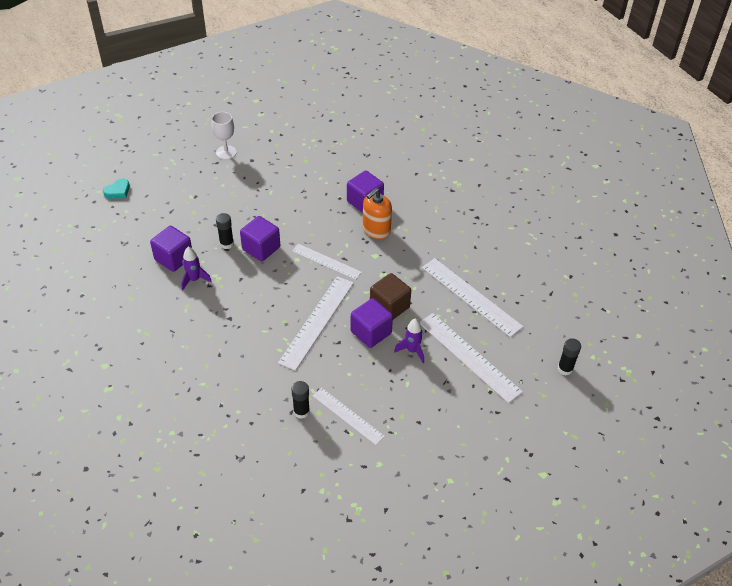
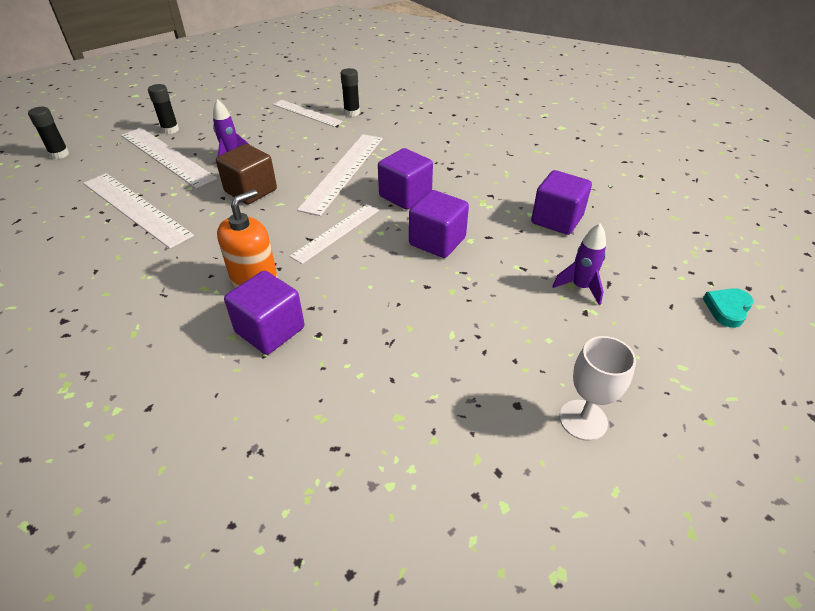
camera: 175 degrees right, 5 degrees down
(194, 280) = (513, 199): purple rocket -> purple rocket (580, 287)
(226, 244) = (491, 243): black glue stick -> black glue stick (170, 130)
(326, 261) = (336, 232): white ruler -> white ruler turned 75 degrees counterclockwise
(371, 332) = (278, 167): purple cube -> purple cube (405, 196)

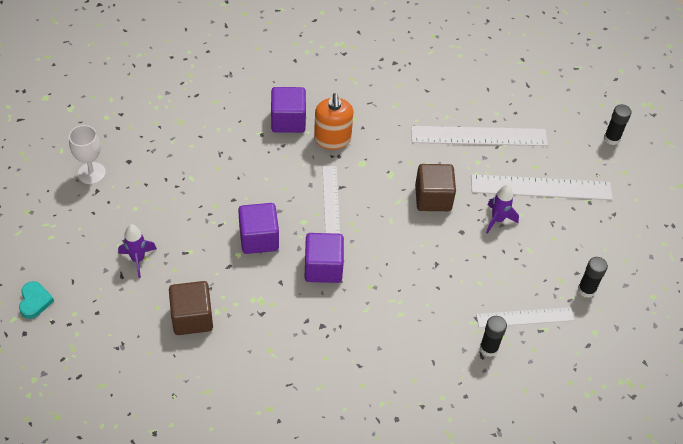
camera: 135 degrees right, 10 degrees up
(170, 130) = (590, 214): black glue stick -> black glue stick (586, 290)
(343, 172) = (396, 262): white ruler -> none
(556, 220) = (192, 318): purple cube -> brown cube

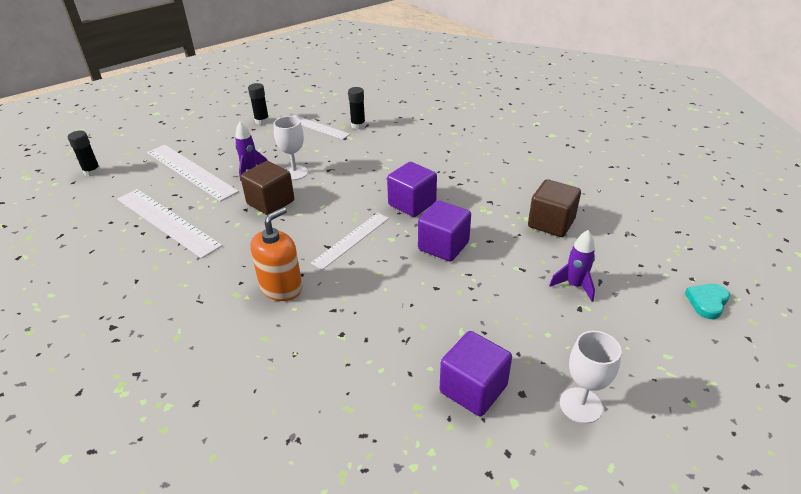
camera: 135 degrees left, 15 degrees down
(288, 121) = (298, 331): purple cube -> purple cube (473, 389)
(459, 241) = (294, 173): none -> white goblet

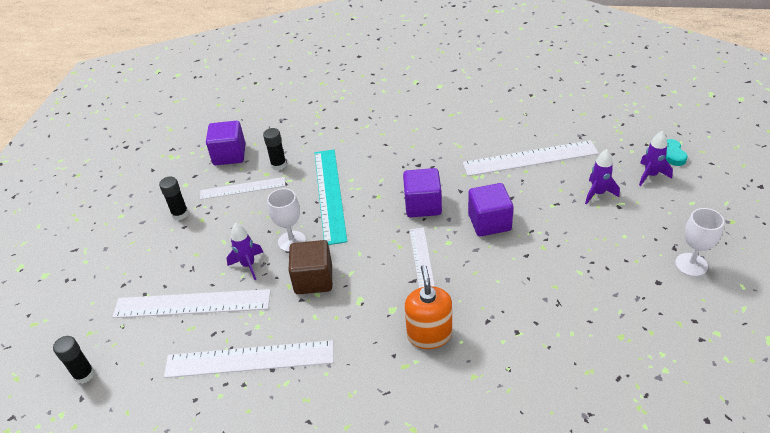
camera: 40 degrees left, 5 degrees up
(361, 160) = (330, 194): none -> turquoise ruler
(473, 389) = (633, 301): purple cube -> purple cube (229, 155)
(551, 223) = (530, 158): brown cube -> white ruler
(655, 305) = (650, 175): none -> purple rocket

